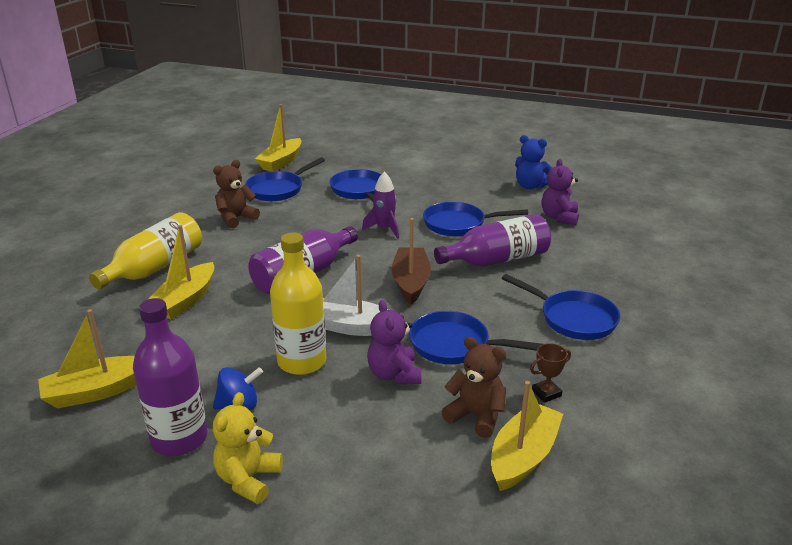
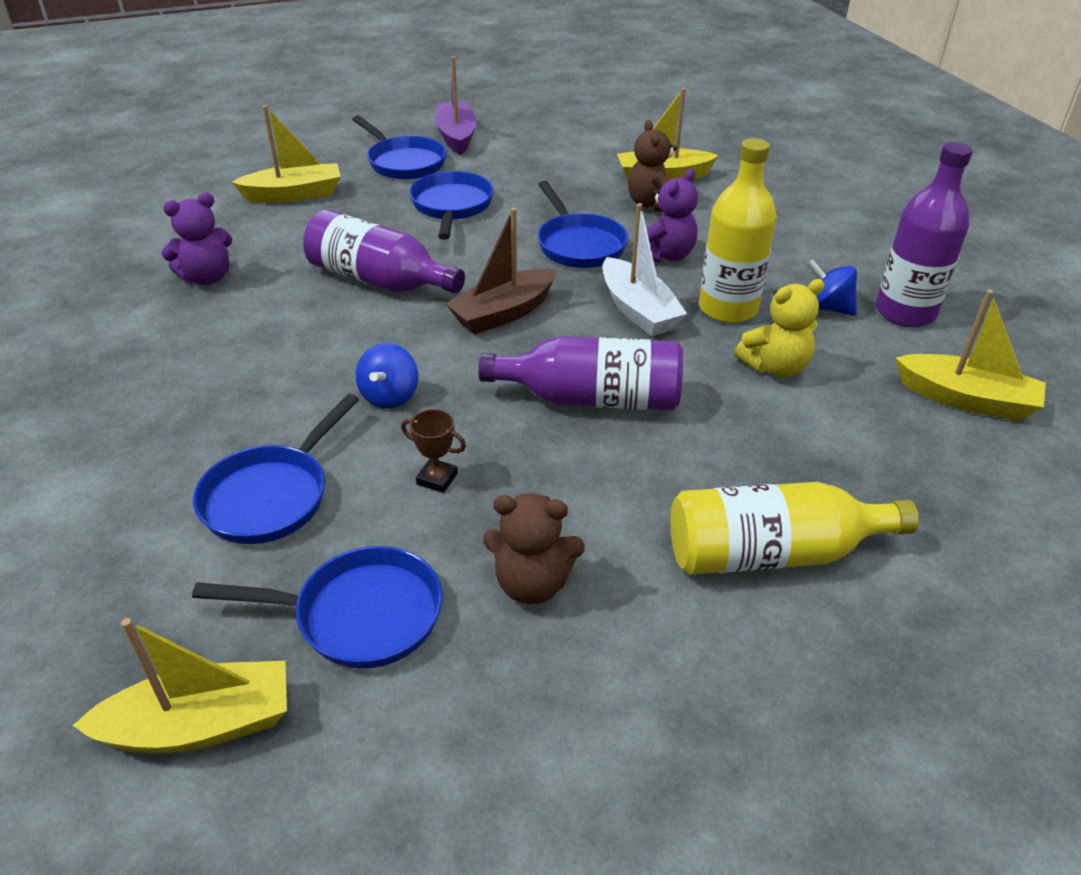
camera: 130 degrees left, 10 degrees up
(185, 300) = (778, 457): yellow boat -> yellow boat (294, 195)
(248, 479) = (869, 260): yellow teddy bear -> yellow teddy bear (775, 367)
(384, 229) = (390, 396): purple rocket -> blue spinning top
(458, 224) = (307, 342): blue pan -> blue pan (404, 162)
(530, 186) = (102, 332): blue teddy bear -> none
(546, 393) = (581, 188): brown trophy -> brown trophy (437, 479)
(723, 376) = (456, 137): none -> purple boat

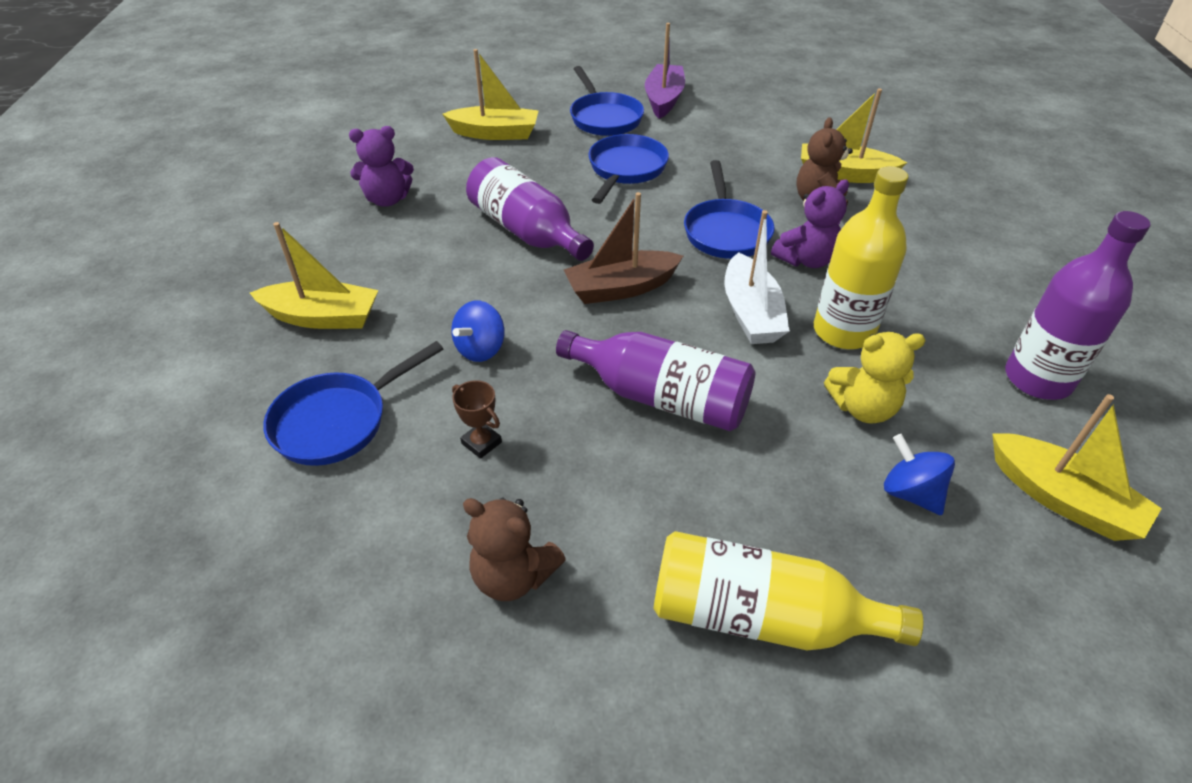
camera: 20 degrees right, 5 degrees up
(201, 725) = (180, 623): yellow boat -> yellow boat (323, 317)
(359, 615) = (352, 559): blue pan -> none
(827, 308) = (951, 354): blue spinning top -> blue spinning top (910, 493)

